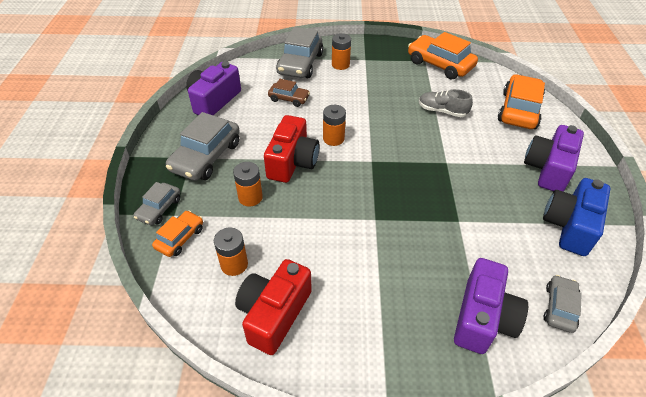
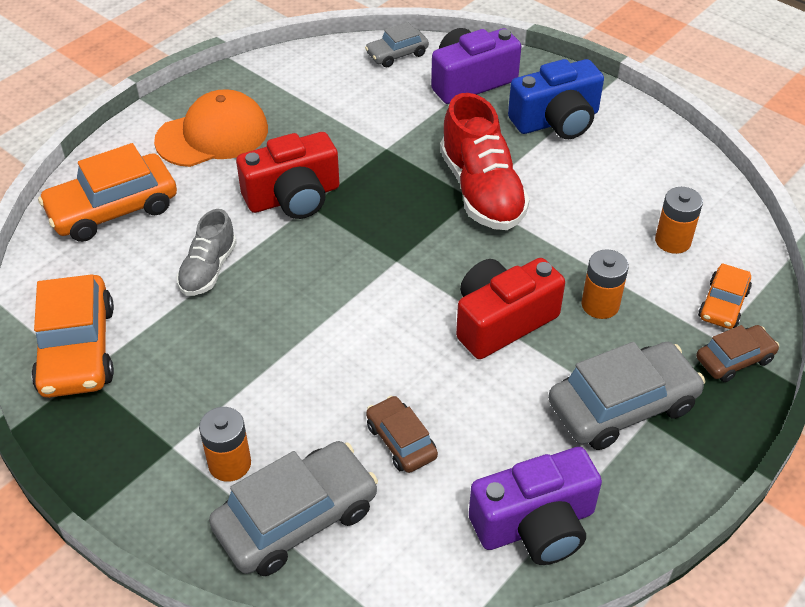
camera: 140 degrees left, 0 degrees up
(159, 208) = (734, 359): grey car -> brown car
(180, 238) = (723, 304): orange car -> orange car turned 45 degrees counterclockwise
(274, 314) = (660, 179): red camera -> red camera (293, 197)
(333, 139) = (410, 321): orange battery -> none
(375, 227) = (481, 191): none -> red shoe
(442, 111) = (208, 269): grey shoe -> grey shoe turned 45 degrees clockwise
(548, 169) = (212, 135): purple camera -> orange cap
(569, 226) = (287, 87): blue camera -> blue camera (556, 121)

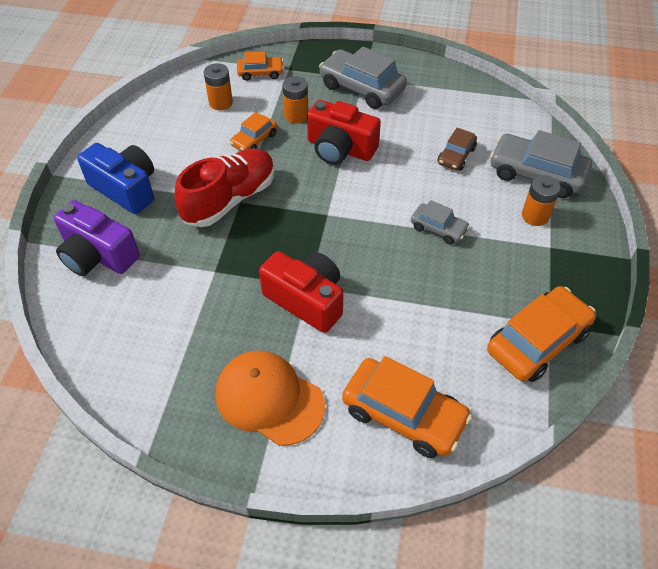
camera: 120 degrees left, 5 degrees up
(208, 269) = (413, 310): grey shoe -> none
(397, 54) = (79, 321): grey car -> grey car (438, 228)
(535, 525) = (457, 94): purple camera -> none
(574, 246) = (254, 140): none -> orange car
(734, 359) = (298, 60): brown car -> none

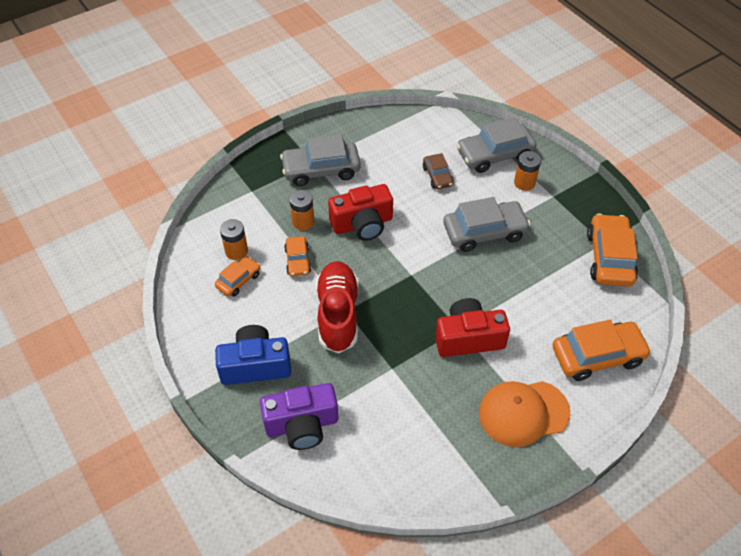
camera: 45 degrees left, 0 degrees up
(260, 73) = (235, 208): orange car -> orange car (238, 280)
(438, 228) = (484, 232): grey car -> grey car, size x1.80

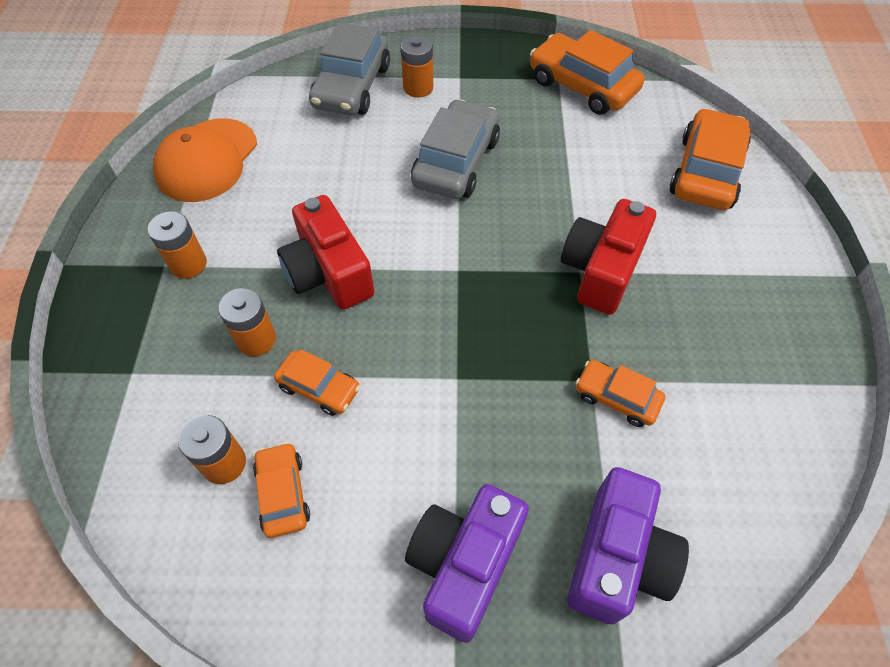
camera: 55 degrees left, 5 degrees up
(255, 365) = (464, 564): blue camera -> purple camera
(321, 170) = (188, 264): grey car -> orange battery
(338, 314) = (455, 393): red shoe -> none
(362, 224) = (328, 273): red camera -> red camera turned 135 degrees clockwise
(390, 384) = (616, 398): none -> orange car
(437, 176) = (329, 153): brown car -> none
(523, 413) = (744, 282): orange cap -> orange cap (207, 160)

